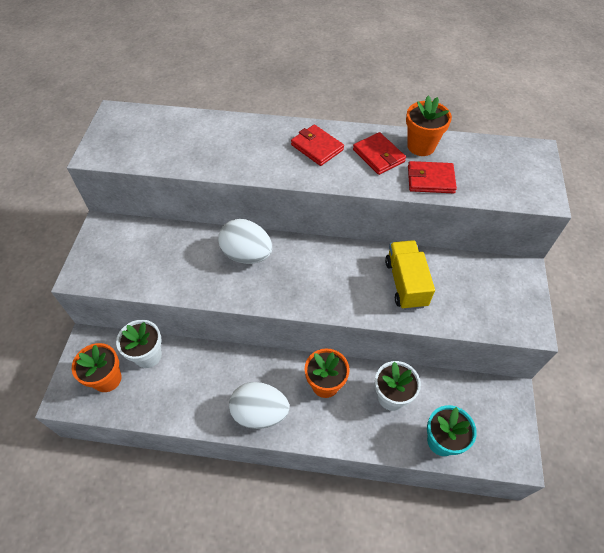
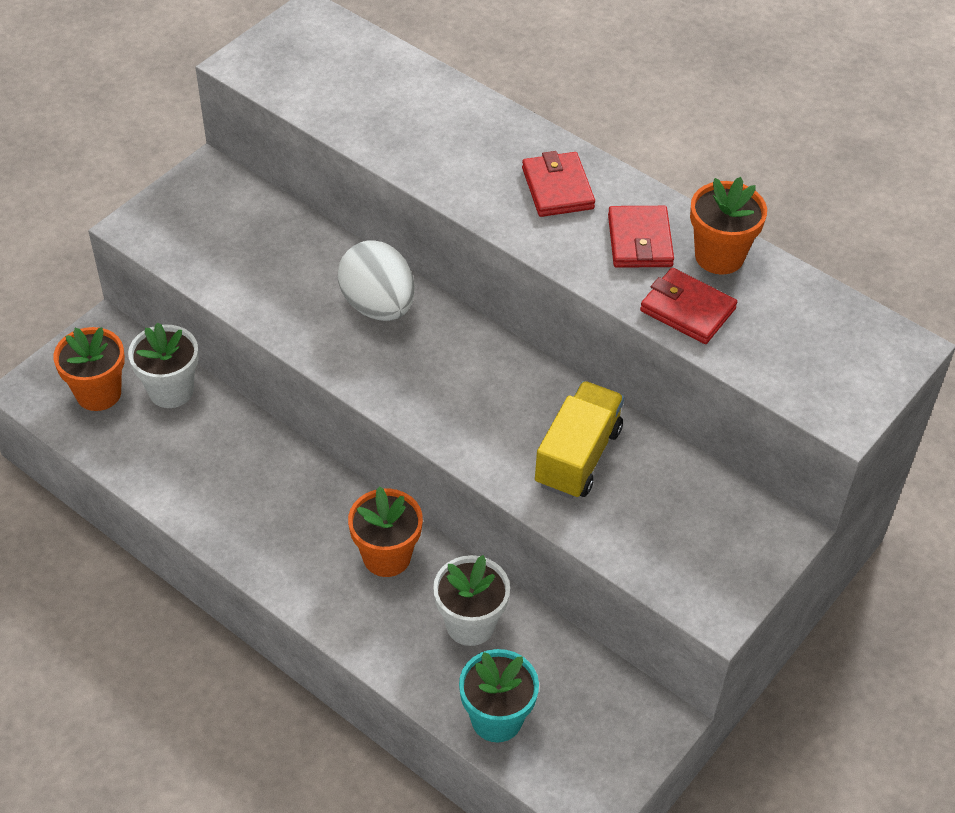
camera: 30 degrees right, 5 degrees down
(260, 413) = (267, 543): white egg -> none

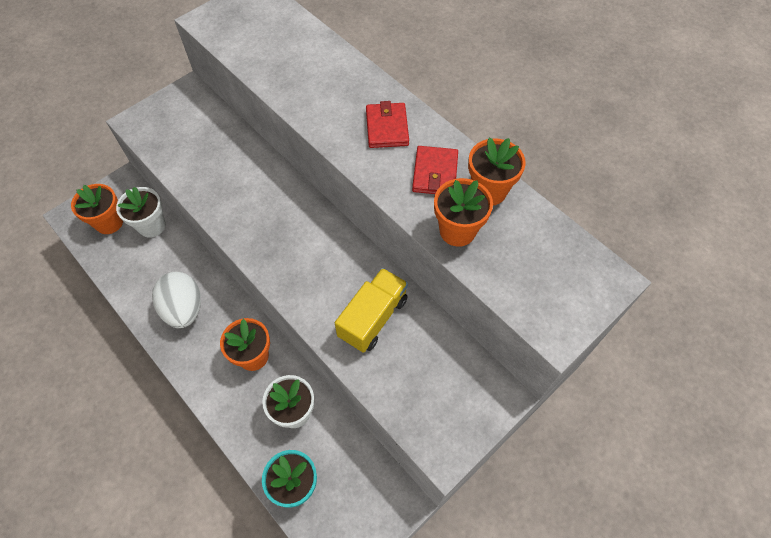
camera: 10 degrees right, 10 degrees up
(378, 305) = (268, 192): white egg -> white egg (184, 309)
(687, 310) = (457, 231): red wallet -> orange flower pot

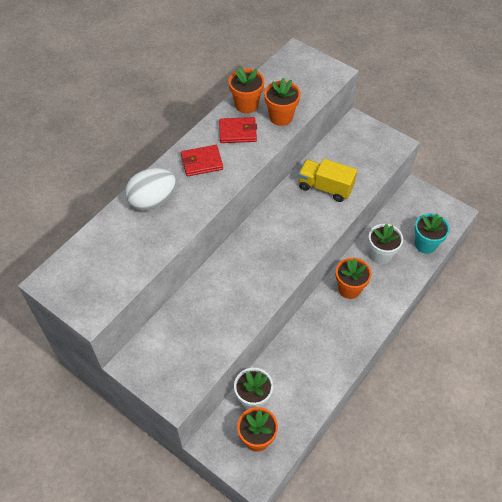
camera: 100 degrees left, 5 degrees down
(184, 309) = (325, 347): white egg -> white egg (152, 201)

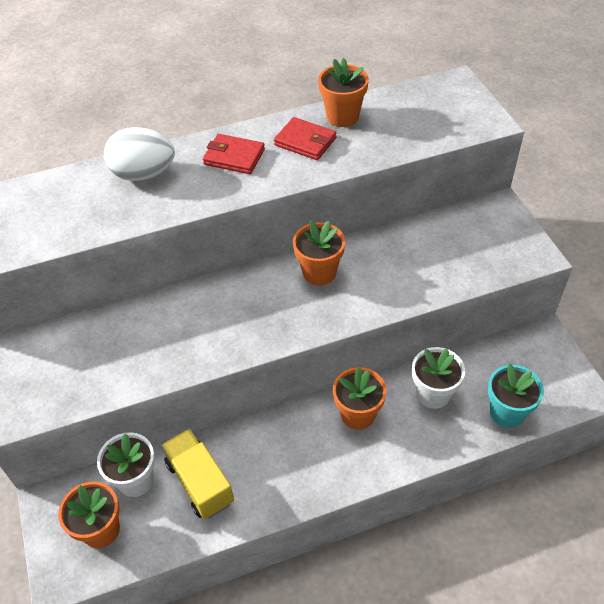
camera: 35 degrees right, 5 degrees down
(281, 117) = (372, 146): orange flower pot -> orange flower pot (319, 272)
(325, 187) = (394, 265): yellow truck -> yellow truck (200, 482)

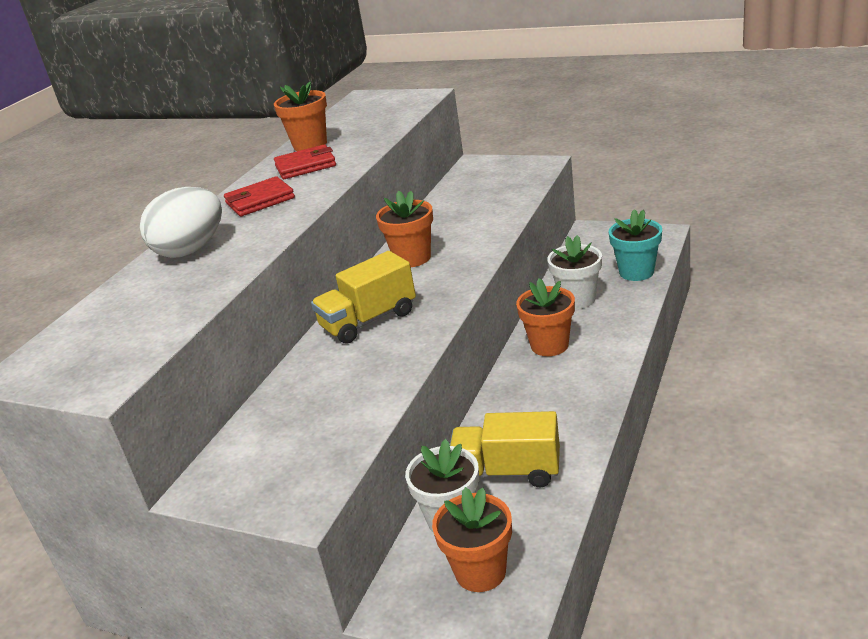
camera: 45 degrees left, 20 degrees down
(221, 306) = (369, 320): none -> yellow truck

